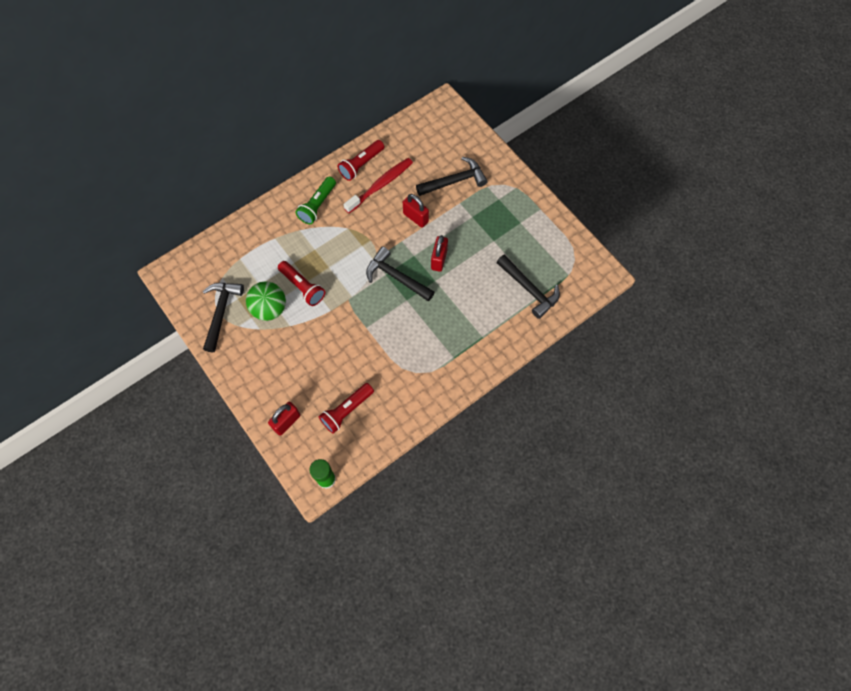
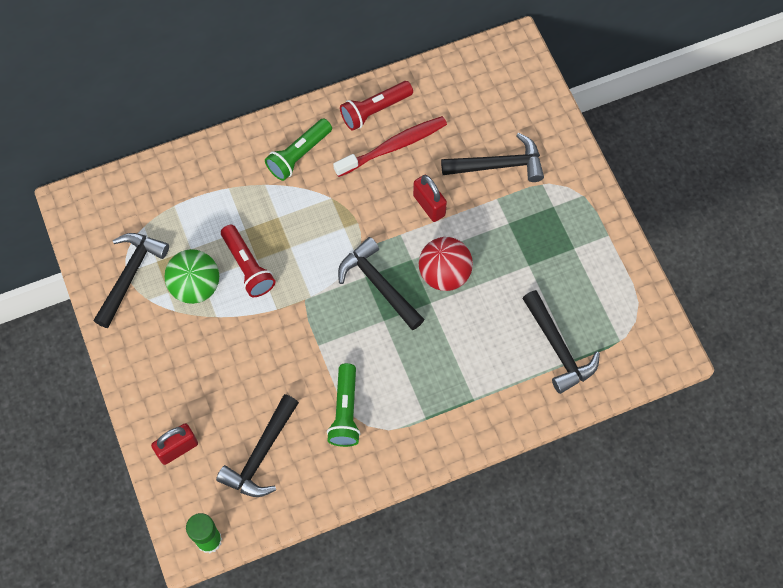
camera: 15 degrees right, 0 degrees up
(347, 410) = (261, 454): red flashlight -> black hammer
(397, 367) = (345, 411): none -> green flashlight
(439, 259) = (444, 274): red padlock -> red ball

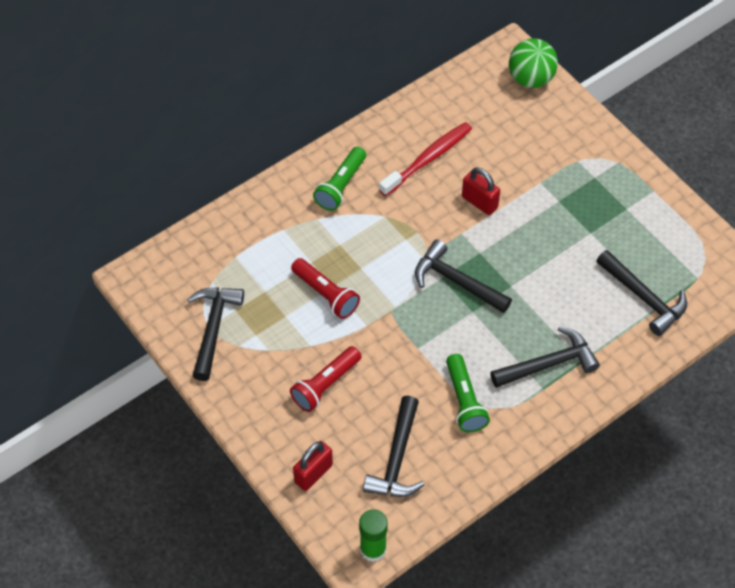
camera: 15 degrees left, 10 degrees down
(195, 286) = (281, 323): green ball -> green ball (530, 78)
(375, 110) = (399, 132): red flashlight -> red flashlight (325, 385)
(444, 274) = (515, 258): red ball -> none
(498, 165) = (531, 154): black hammer -> black hammer (548, 364)

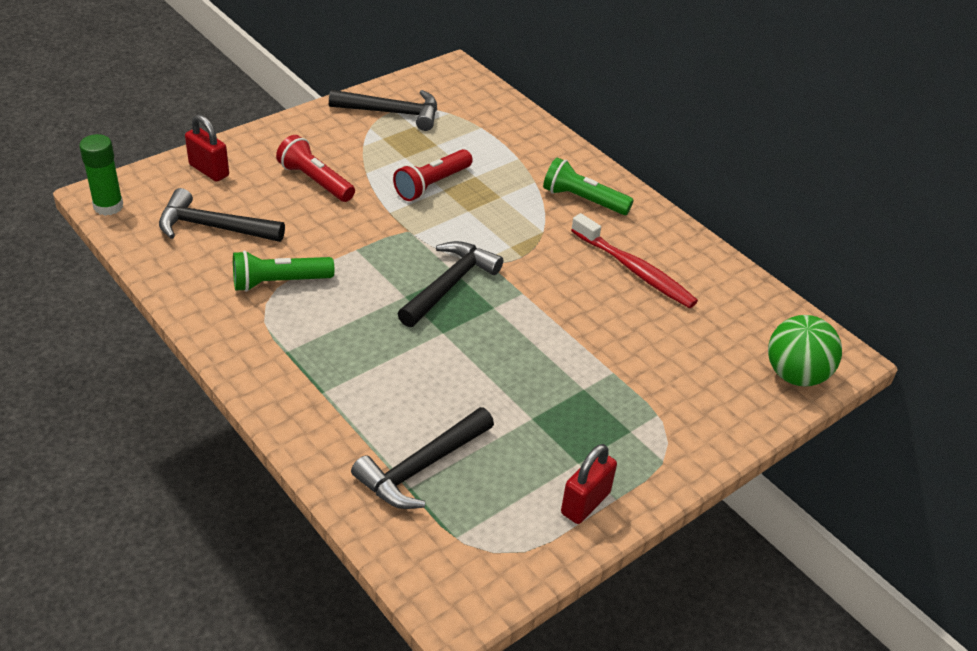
camera: 85 degrees right, 15 degrees down
(479, 202) = (572, 311): red padlock -> red padlock (585, 503)
(548, 364) = (321, 359): black hammer -> none

